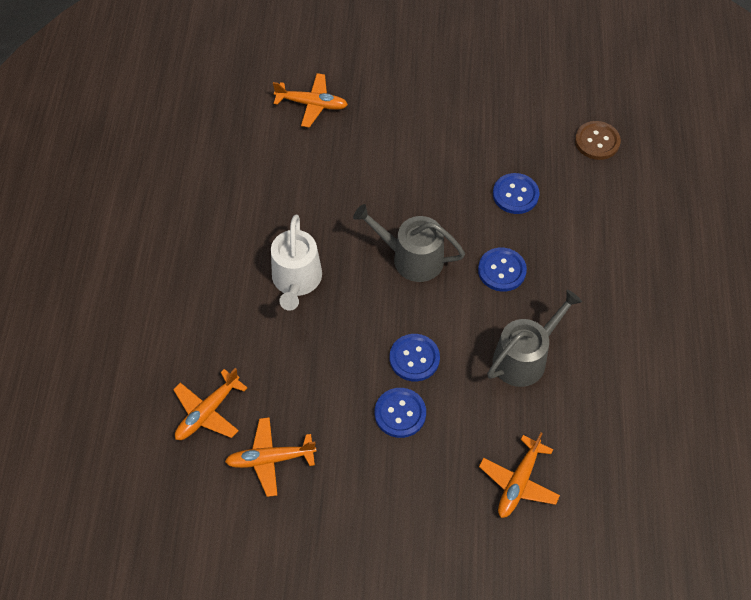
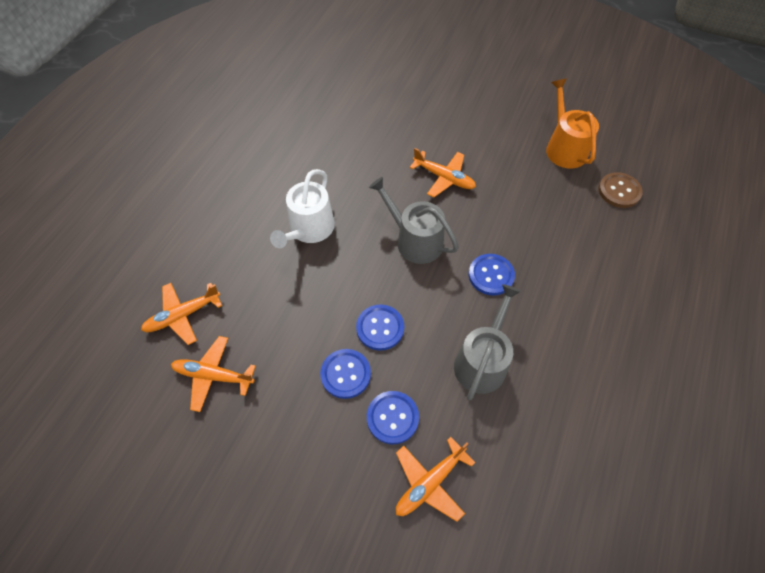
camera: 20 degrees right, 0 degrees up
(312, 104) = (385, 99): orange plane -> orange plane (444, 178)
(515, 194) = (528, 214): blue button -> blue button (392, 418)
(524, 357) = (482, 361): grey watering can -> grey watering can turned 45 degrees counterclockwise
(526, 108) = (564, 148): none -> orange watering can

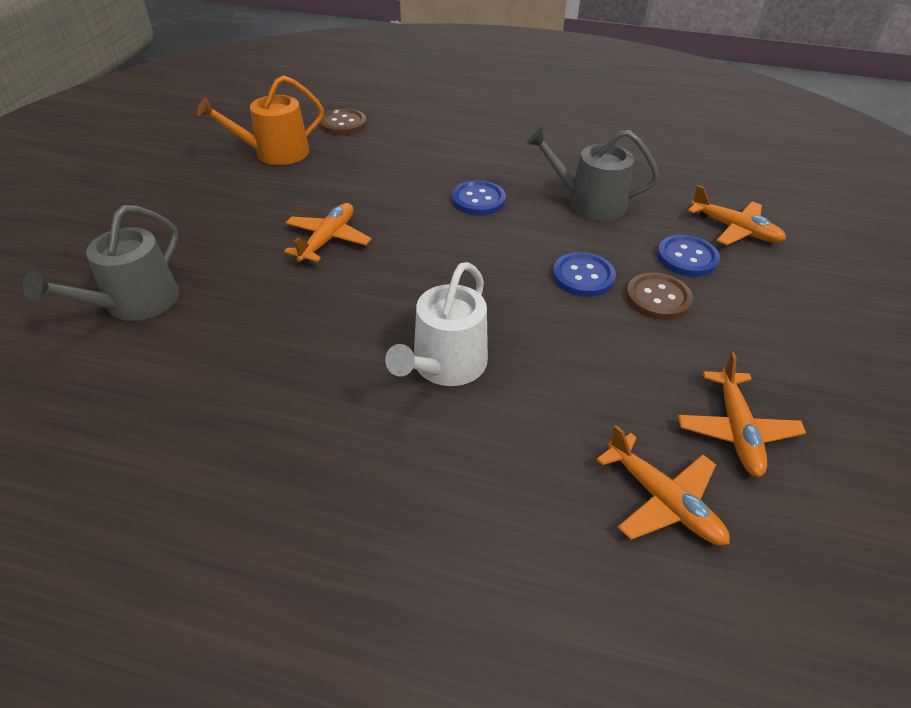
camera: 100 degrees left, 15 degrees down
(309, 229) = (445, 366): white watering can -> white watering can turned 105 degrees clockwise
(345, 374) = (658, 298): blue button -> brown button
(414, 240) = (441, 258): grey watering can -> grey watering can (134, 303)

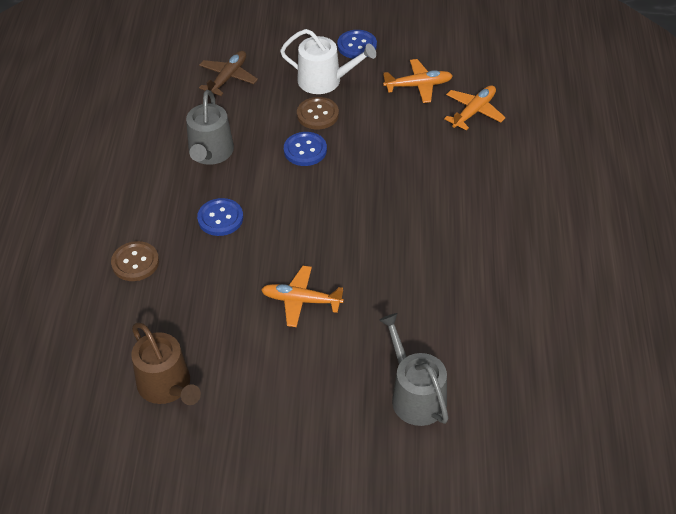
camera: 100 degrees left, 5 degrees up
(134, 303) = (415, 395): grey watering can -> grey watering can turned 135 degrees counterclockwise
(275, 153) = (167, 386): orange watering can -> brown watering can
(343, 124) = (95, 348): brown button -> brown button (135, 262)
(445, 366) = (414, 205): white watering can -> white watering can (325, 80)
(687, 258) = (269, 101): blue button -> blue button (357, 46)
(735, 230) = (228, 78): orange plane -> brown plane

